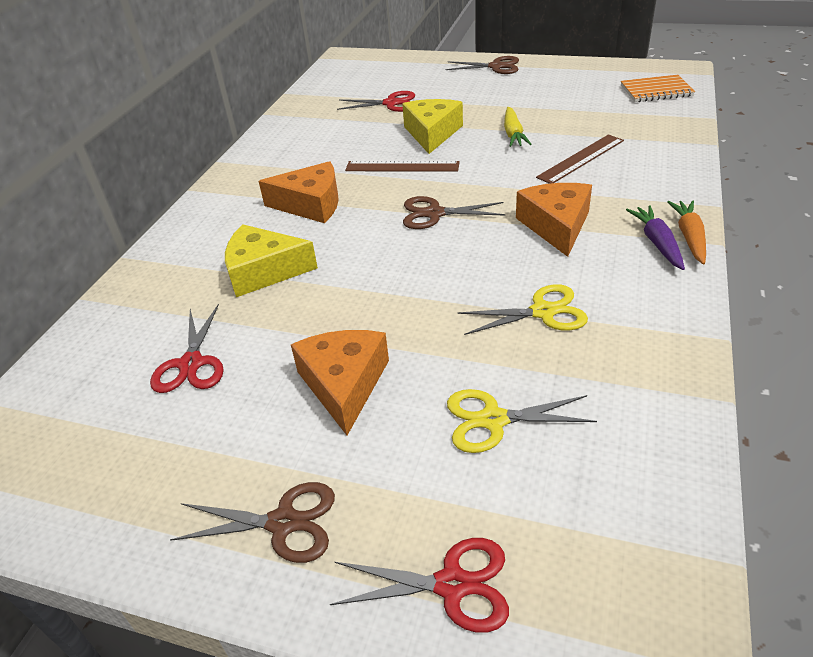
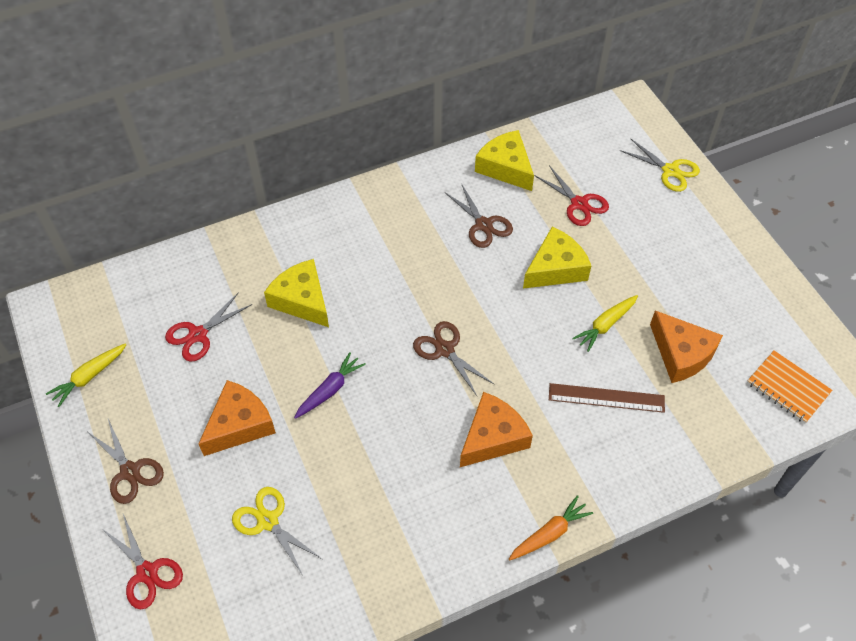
camera: 45 degrees right, 15 degrees up
(99, 495) = (89, 377): none -> yellow carrot
(309, 118) = (505, 167): none -> yellow cheese
(311, 204) = (393, 266): orange cheese -> orange cheese (681, 354)
(402, 166) = (489, 284): brown ruler -> none
(496, 67) = (720, 232): brown scissors -> brown scissors (483, 225)
(543, 312) = (385, 488): yellow scissors -> yellow scissors (670, 171)
(657, 243) = (524, 516): purple carrot -> purple carrot (330, 390)

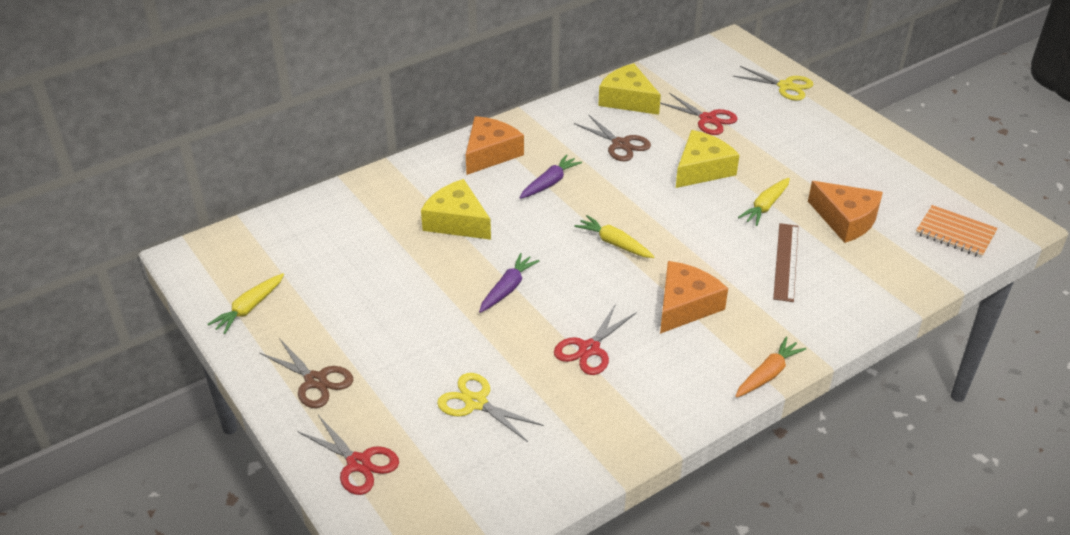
camera: 10 degrees left, 15 degrees down
(198, 334) = (356, 261): red scissors -> red scissors (589, 349)
(239, 424) = (422, 328): orange cheese -> orange cheese (490, 153)
(402, 265) = (549, 183): none -> purple carrot
(445, 350) = (614, 243): brown scissors -> yellow carrot
(606, 398) = (786, 261): brown ruler -> brown ruler turned 75 degrees counterclockwise

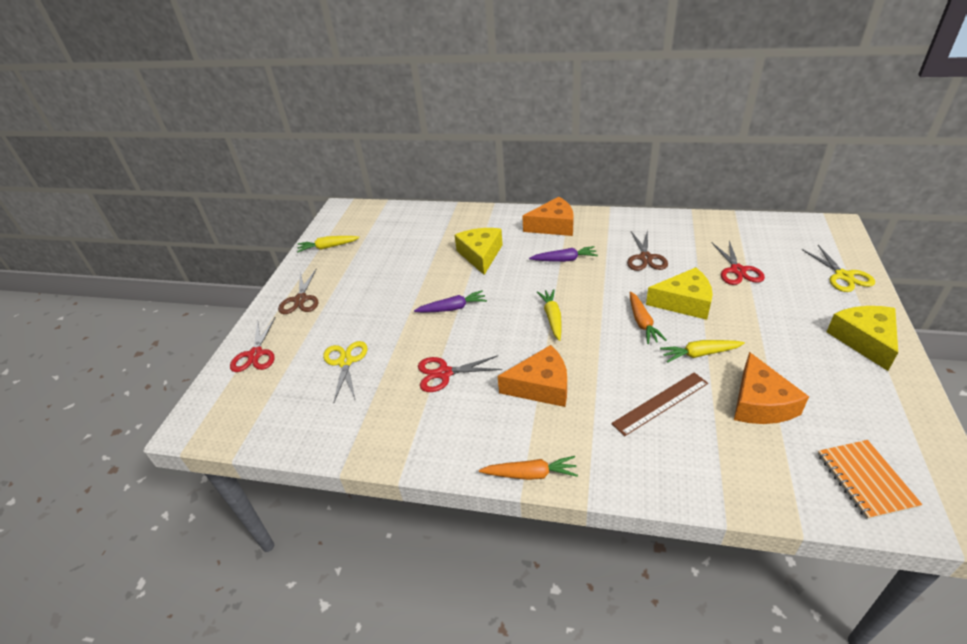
camera: 50 degrees right, 0 degrees up
(627, 99) = (691, 232): yellow cheese -> yellow cheese (864, 340)
(692, 205) = (642, 322): none -> orange carrot

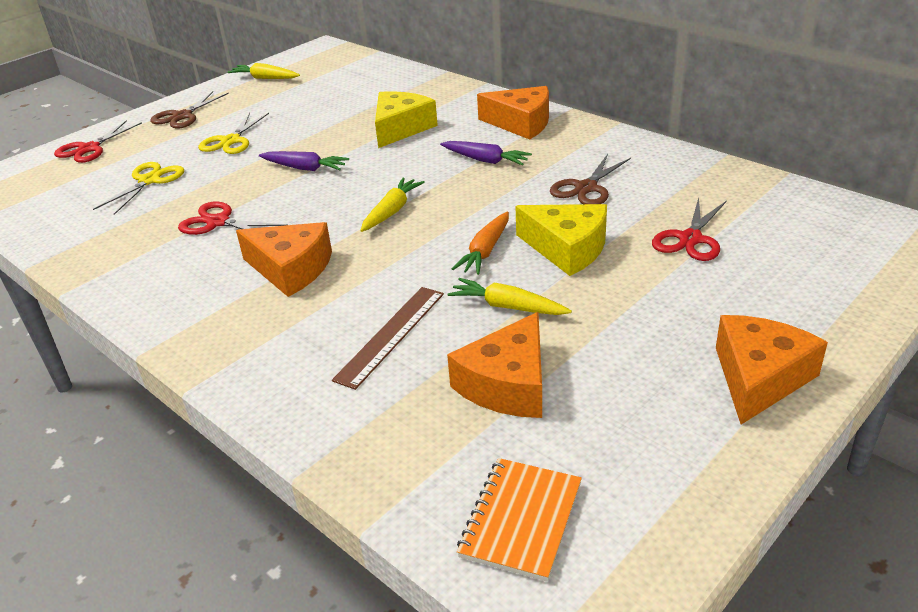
camera: 30 degrees right, 5 degrees down
(530, 474) = (173, 340): orange carrot -> none
(660, 403) = (391, 335): brown ruler -> brown ruler turned 60 degrees counterclockwise
(843, 276) = (843, 296): yellow scissors -> yellow scissors (231, 141)
(864, 340) = (759, 378): yellow cheese -> orange cheese

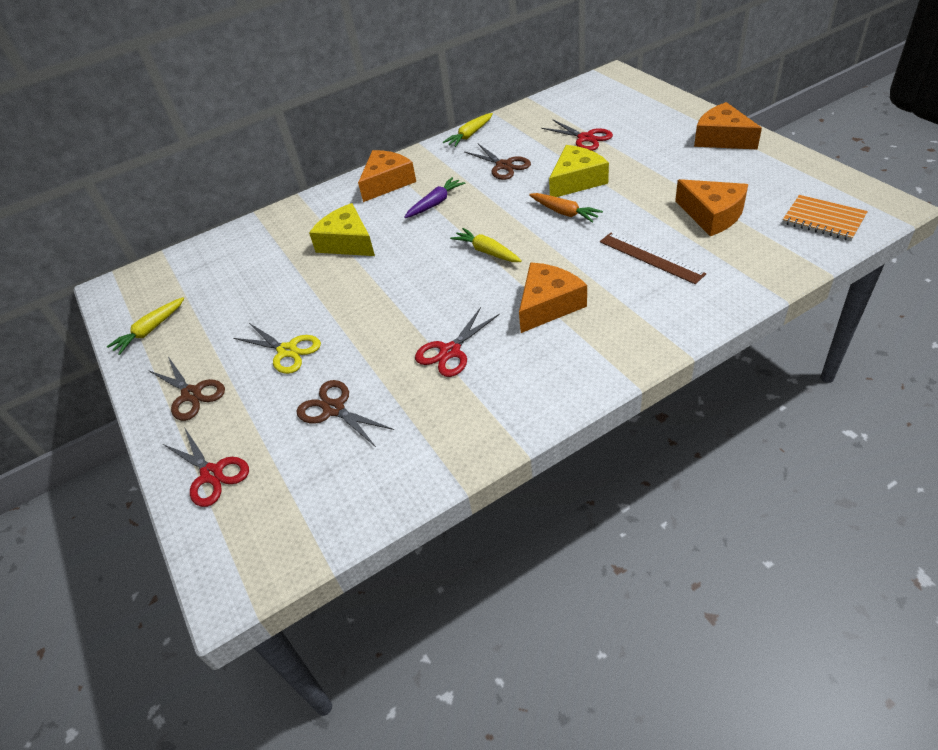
camera: 70 degrees left, 10 degrees up
(149, 181) = (334, 409): yellow scissors -> brown scissors
(304, 168) = (382, 299): purple carrot -> none
(508, 307) = (633, 209): yellow carrot -> yellow carrot (470, 135)

